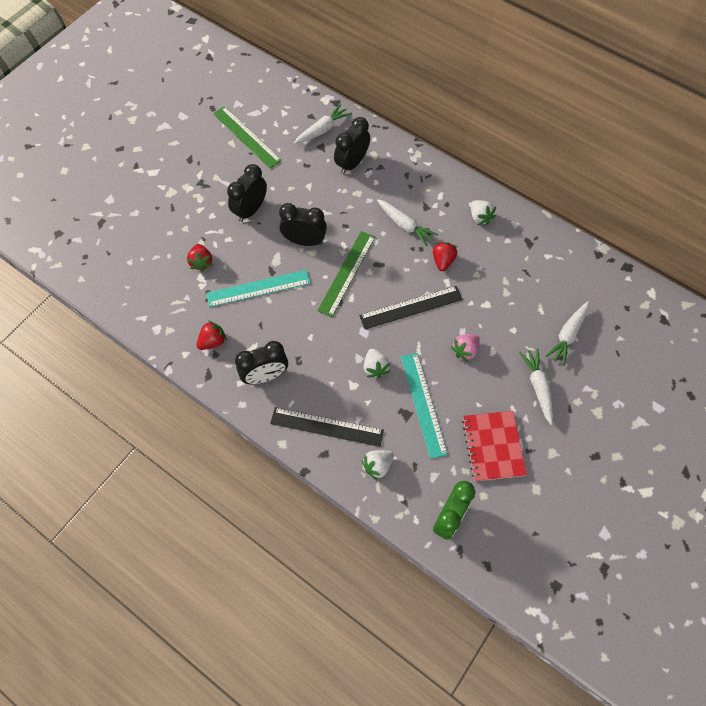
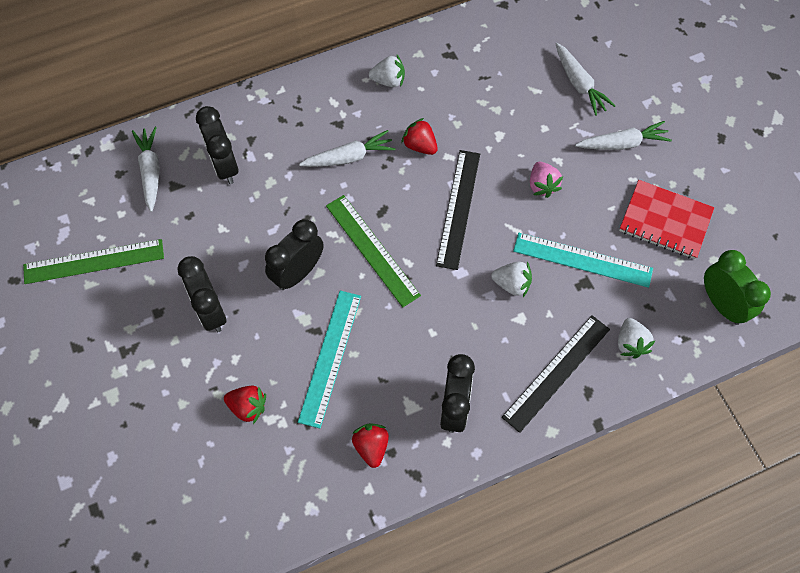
camera: 60 degrees left, 0 degrees up
(538, 387) = (622, 143): white carrot -> white carrot turned 150 degrees clockwise

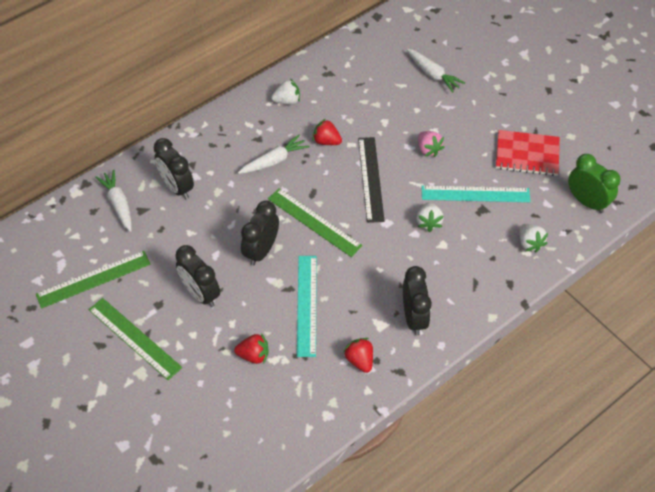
camera: 15 degrees left, 10 degrees down
(118, 349) = (134, 338): none -> green ruler
(512, 284) = (428, 222): white strawberry -> white strawberry turned 90 degrees clockwise
(556, 372) = (482, 275): black ruler -> none
(622, 143) = (478, 108): white carrot -> none

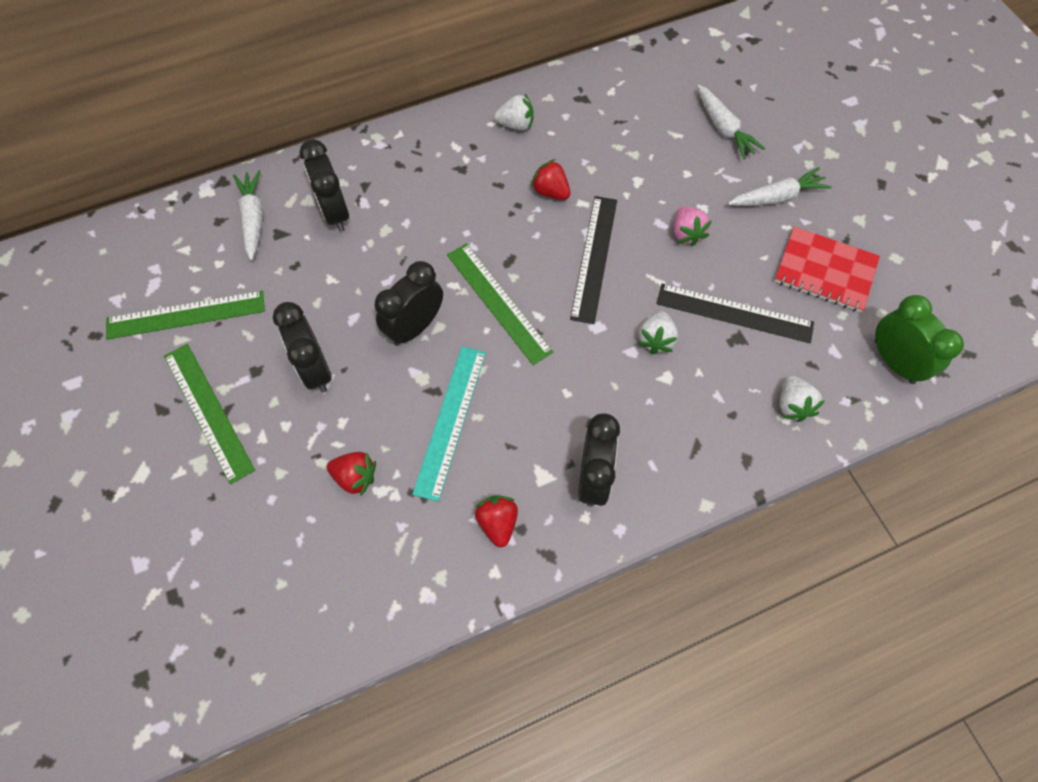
camera: 15 degrees right, 10 degrees up
(274, 161) = (472, 204): white carrot -> white carrot (776, 197)
(475, 194) = (734, 313): turquoise ruler -> black ruler

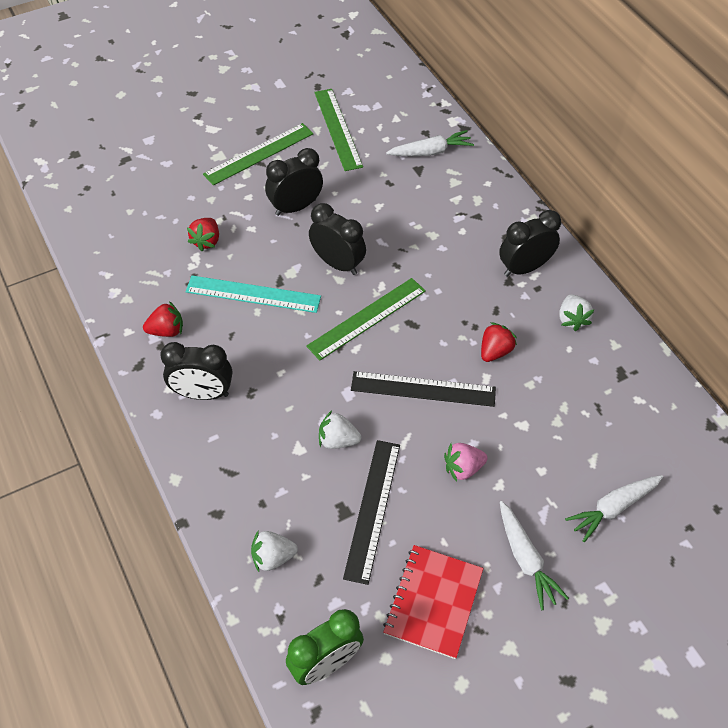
camera: 85 degrees right, 10 degrees down
(335, 213) = (444, 200): black clock -> black clock (524, 268)

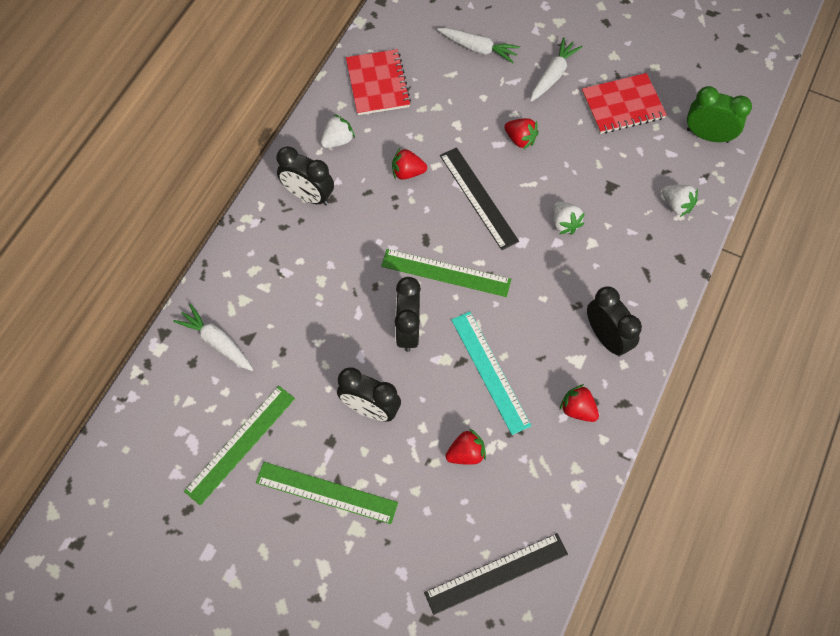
camera: 125 degrees left, 10 degrees up
(372, 509) = (595, 172): black ruler -> black ruler (496, 573)
(463, 468) = (520, 139): pink strawberry -> red strawberry
(622, 388) = (378, 84): none -> red notebook

